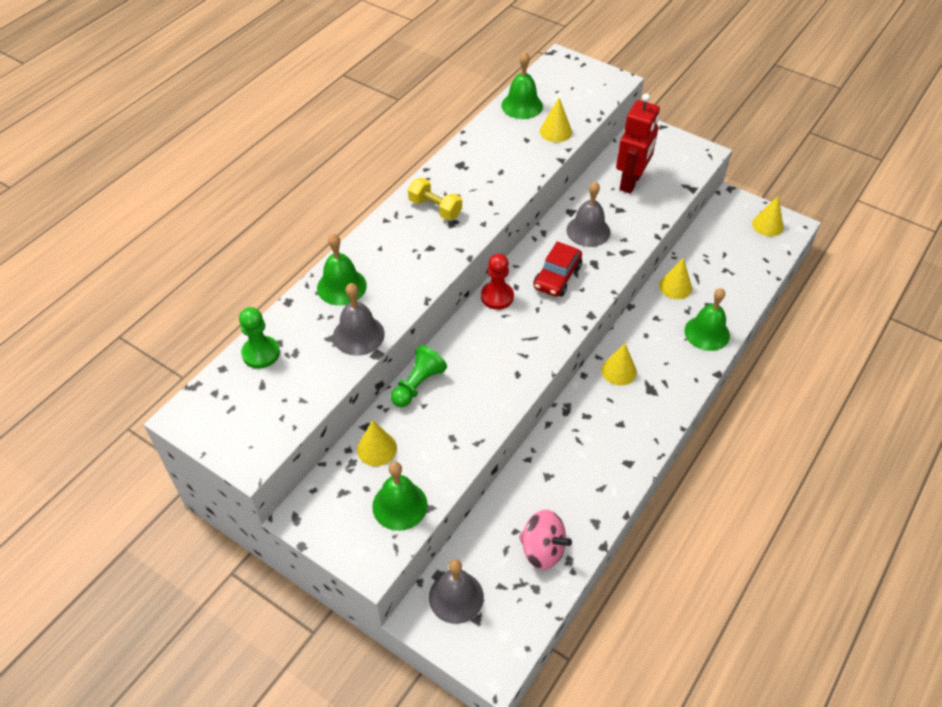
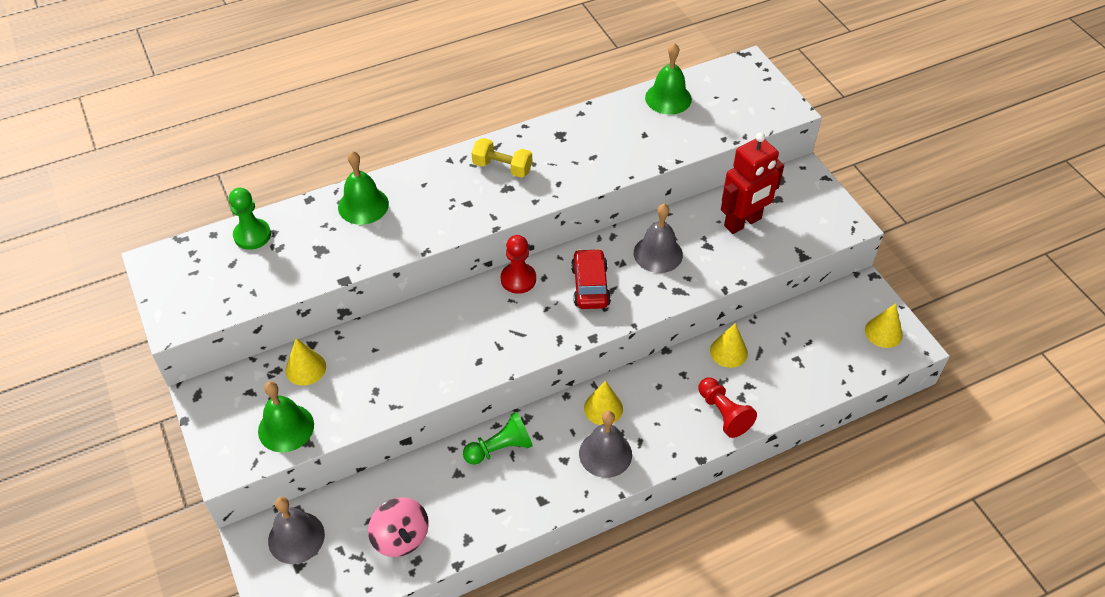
camera: 30 degrees right, 0 degrees up
(358, 335) = (343, 256): grey bell -> grey bell (605, 454)
(418, 384) = (384, 328): green pawn -> green pawn (500, 448)
(435, 208) = (502, 167): yellow dumbbell -> yellow dumbbell turned 45 degrees counterclockwise
(555, 131) = (680, 138): yellow cone -> none
(557, 277) = (590, 286): red car -> red car turned 120 degrees clockwise
(707, 333) = (723, 413): green bell -> red pawn

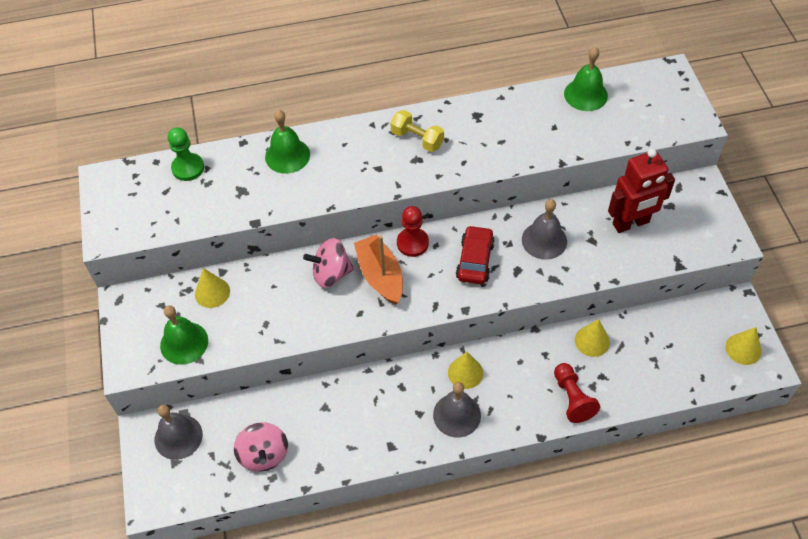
camera: 15 degrees right, 5 degrees up
(436, 325) = (331, 274): none -> pink spinning top
(491, 318) = (380, 276): none -> orange boat
(500, 448) = (366, 392): green pawn -> none

